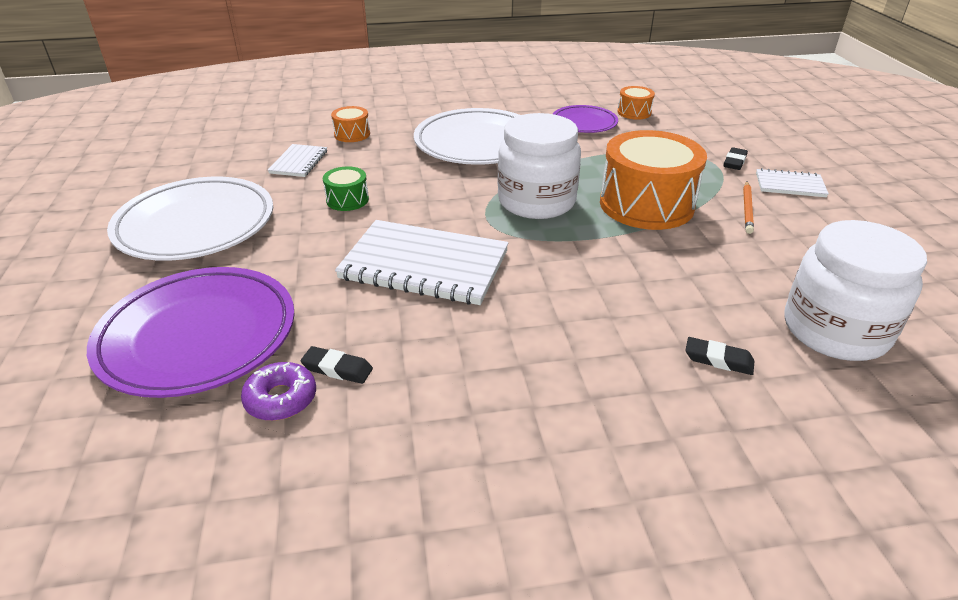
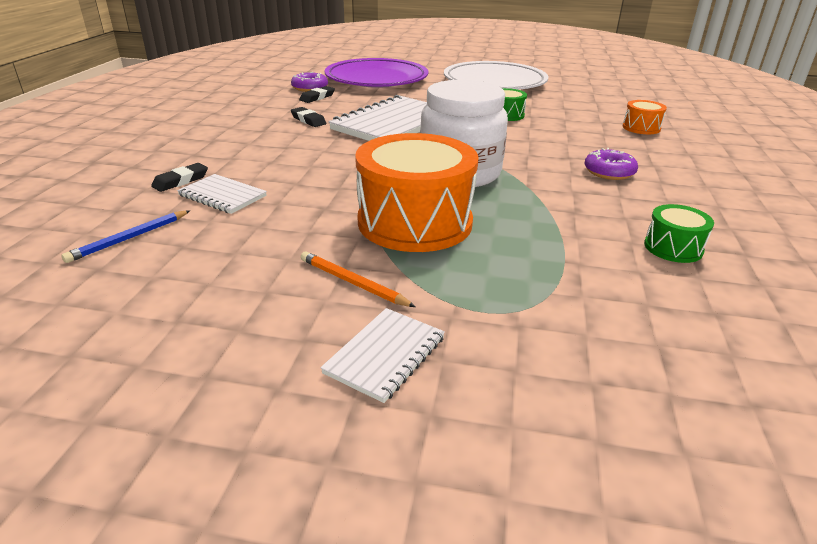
camera: 110 degrees right, 5 degrees down
(299, 162) = (582, 108): white notebook -> white notebook (222, 196)
(477, 143) = (609, 172): white plate -> purple donut
(584, 123) = (673, 248): purple plate -> green drum
(634, 112) = (727, 306): orange drum -> none
(734, 162) = (492, 334): black eraser -> black eraser (308, 120)
(835, 330) = (129, 238): white jar -> blue pencil

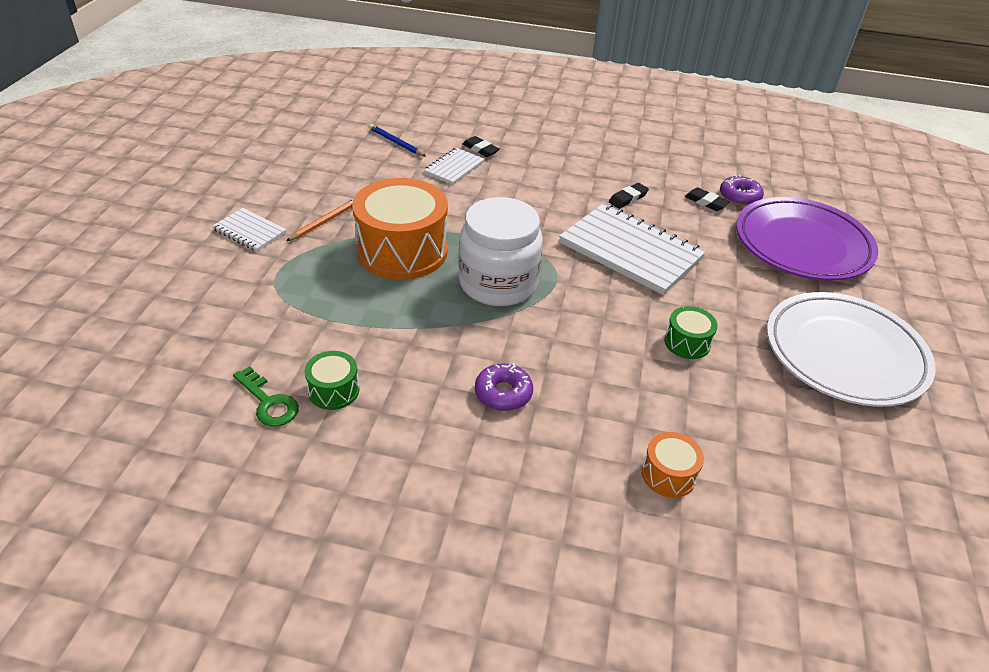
camera: 90 degrees right, 10 degrees up
(726, 286) = (268, 402): none -> green key

